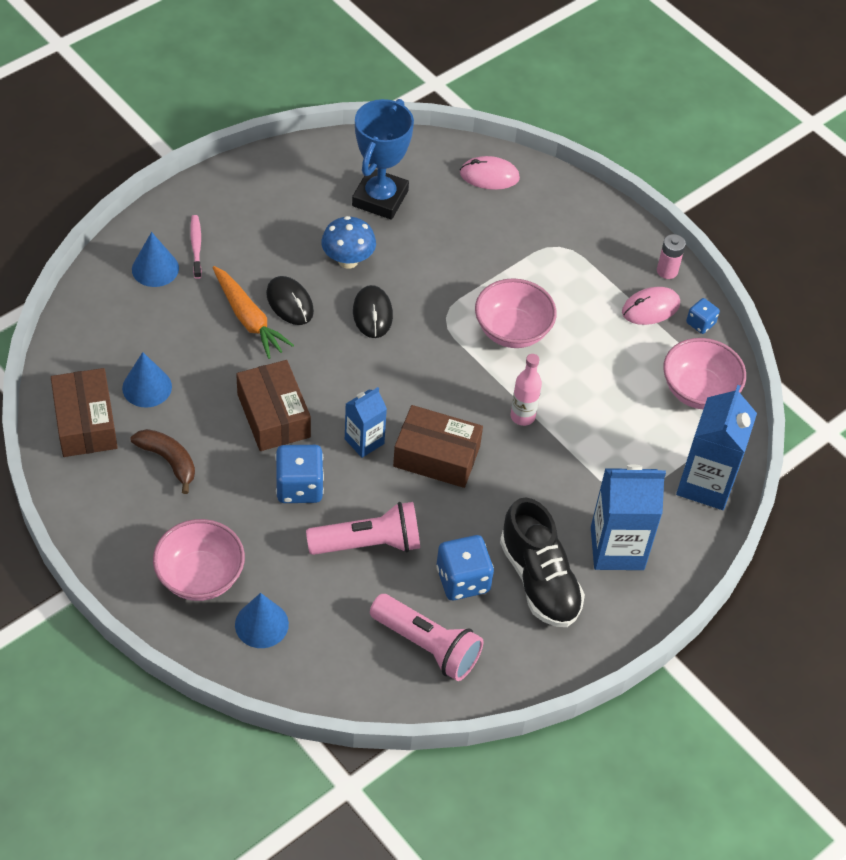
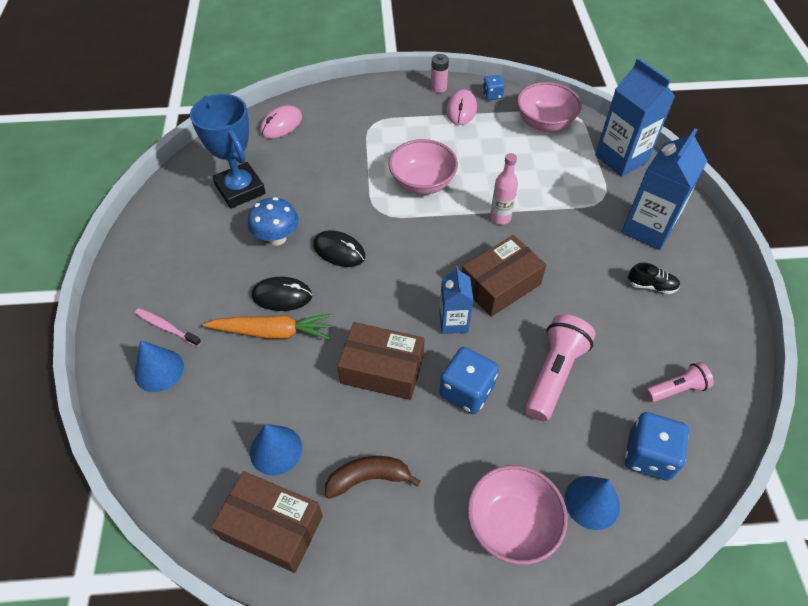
camera: 50 degrees left, 0 degrees up
(427, 645) = (676, 389): pink flashlight -> pink flashlight, size x0.59
(462, 580) = (625, 331): blue dice -> blue dice (648, 456)
(539, 580) = (651, 286): black shoe -> black shoe, size x0.46

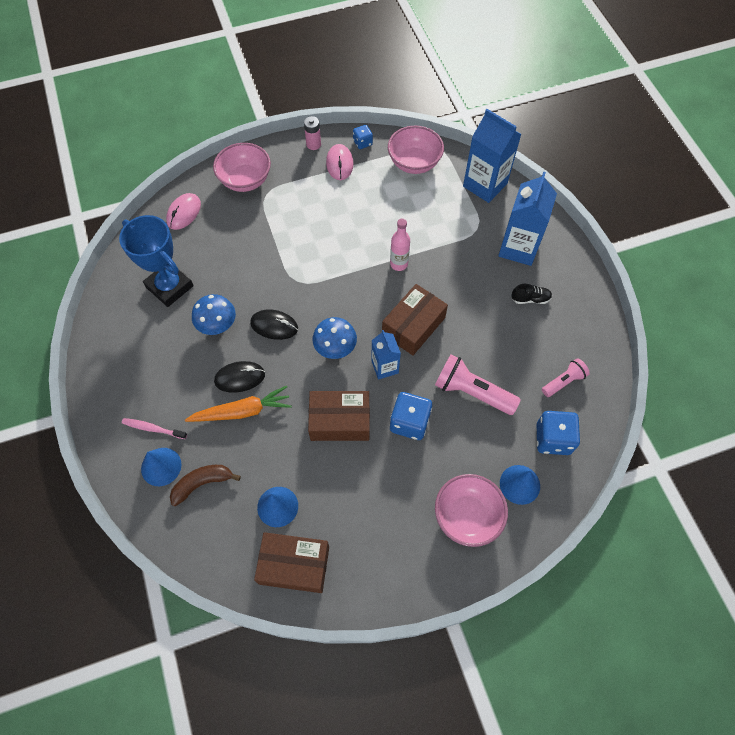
camera: 15 degrees left, 10 degrees up
(368, 478) = (354, 510): brown banana -> brown banana (202, 483)
(401, 289) = (335, 349): none -> blue mushroom
(422, 183) = (325, 245): pink bowl -> pink bowl (245, 180)
(554, 374) = (472, 392): pink flashlight -> pink flashlight turned 75 degrees counterclockwise

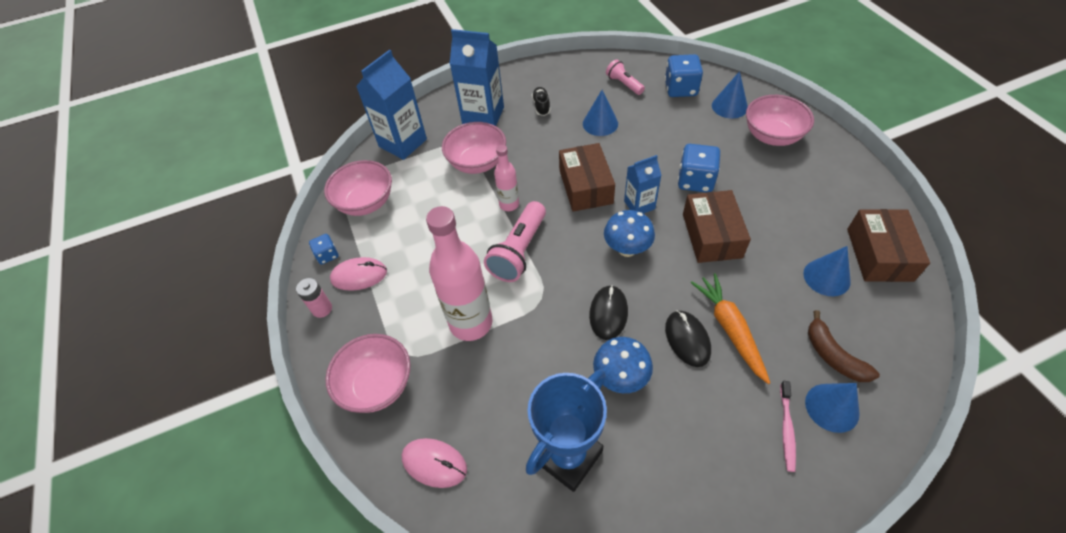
camera: 90 degrees left, 10 degrees down
(283, 234) = (471, 323): none -> pink bottle
(413, 326) = (585, 186): brown box -> brown box turned 45 degrees clockwise
(453, 241) = (477, 163): none -> pink bowl
(472, 392) = (650, 139): pink flashlight -> pink flashlight (519, 251)
(500, 349) = (600, 123): none -> blue cone

